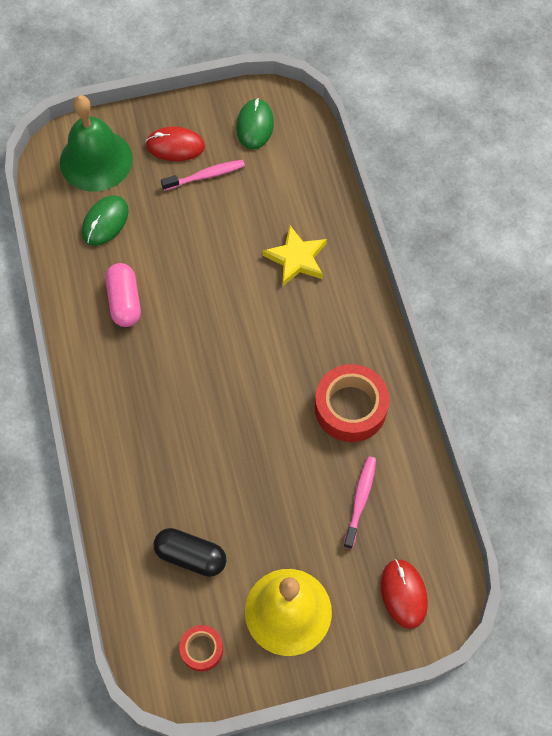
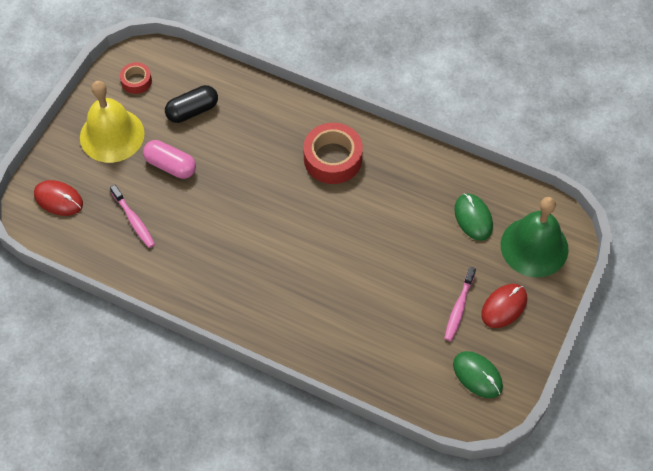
camera: 130 degrees right, 5 degrees down
(124, 301) = (397, 188): pink capsule -> pink capsule (170, 165)
(296, 258) = (335, 315): yellow star -> none
(350, 408) = (196, 262): red tape -> red tape (332, 159)

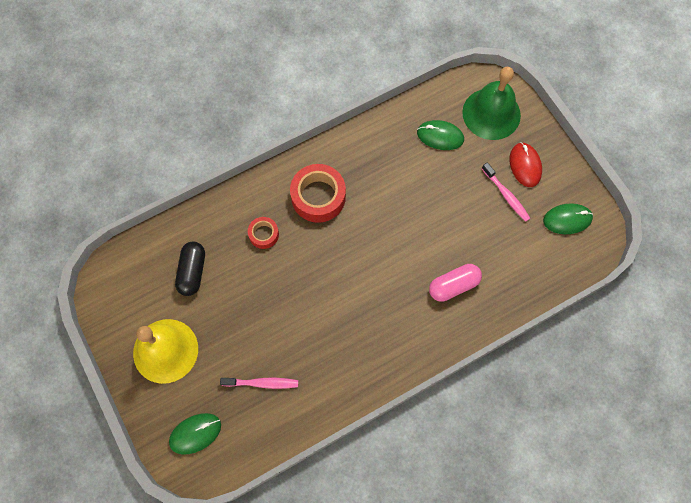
camera: 55 degrees left, 10 degrees up
(58, 199) = (195, 433): red mouse -> green mouse
(136, 81) = (127, 298): red tape -> red tape (263, 234)
(170, 165) = (232, 321): pink capsule -> pink capsule (453, 285)

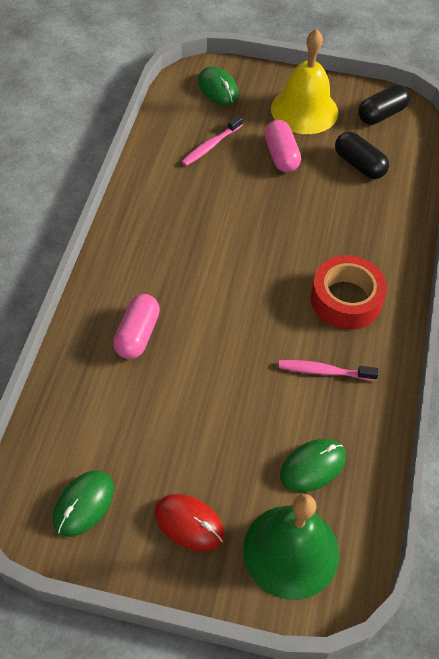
camera: 130 degrees right, 15 degrees down
(124, 295) = (381, 114): none -> black capsule
(195, 433) = (218, 88): green mouse -> green mouse turned 45 degrees counterclockwise
(229, 328) = (281, 155): none -> pink capsule
(263, 234) = (347, 233): red tape -> none
(506, 195) = (175, 468): pink toothbrush -> pink toothbrush (324, 371)

